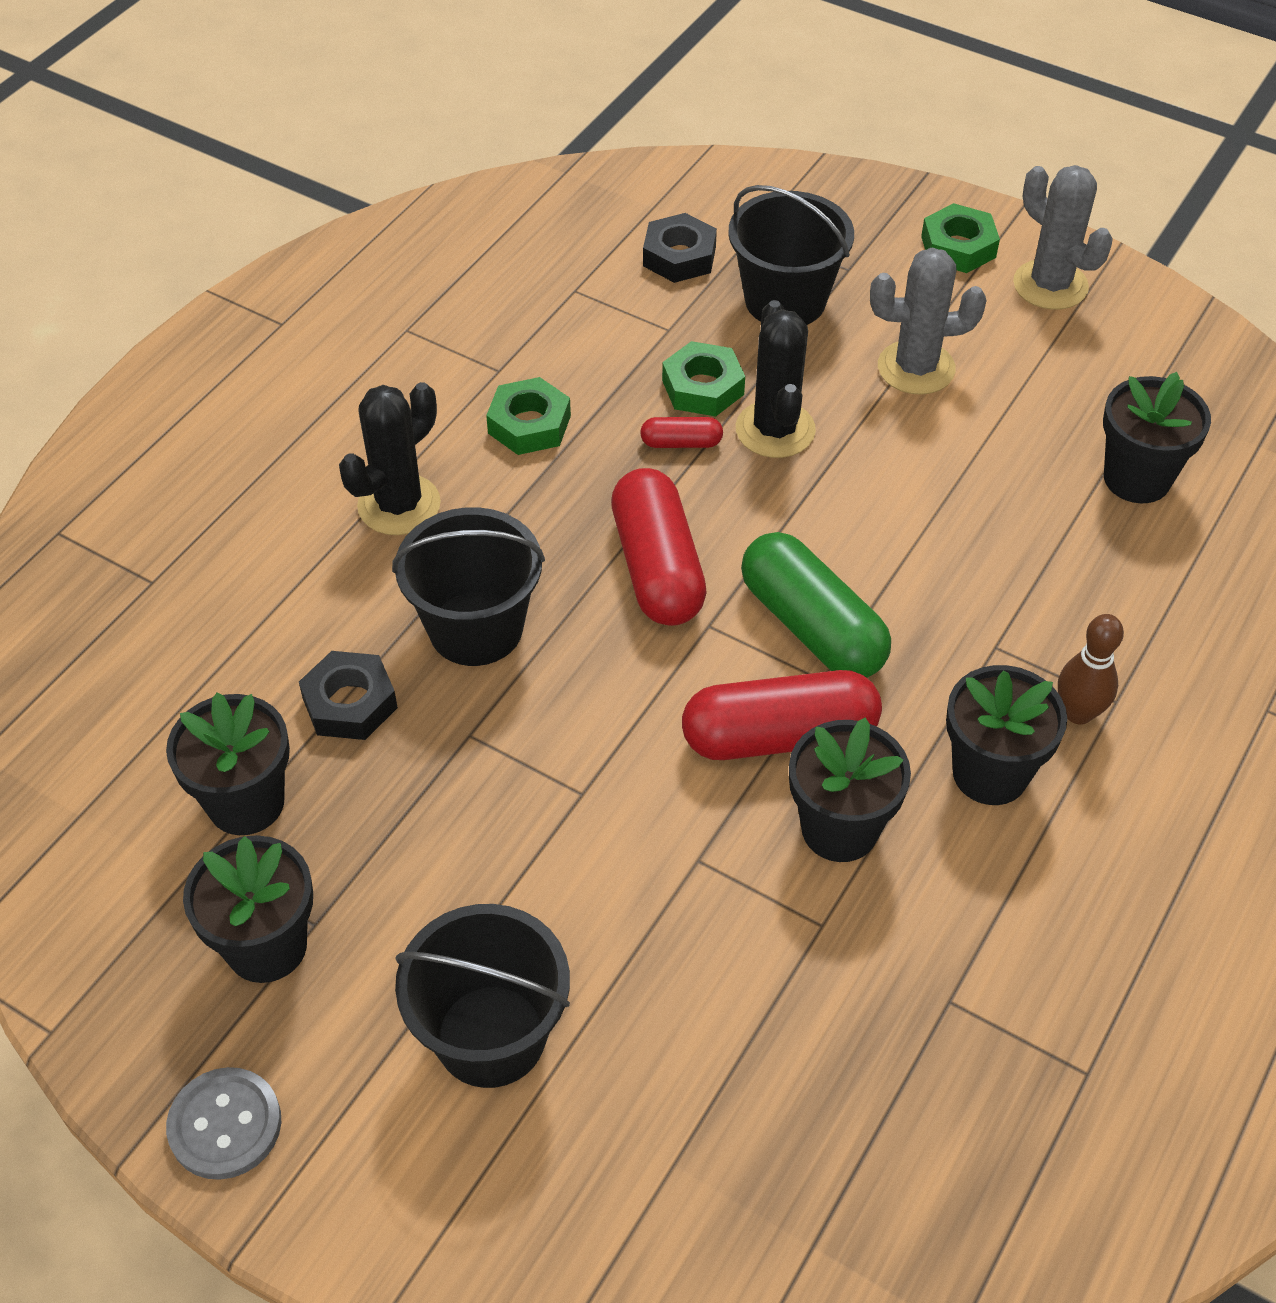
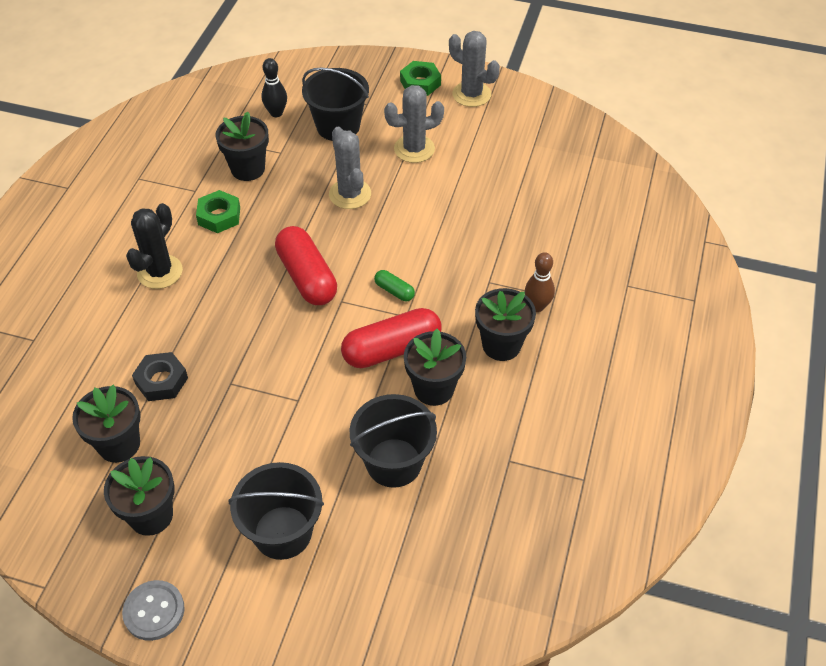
camera: 15 degrees left, 0 degrees up
(476, 628) = (219, 328): black bucket -> black bucket (394, 462)
(679, 256) = (276, 113): black nut -> black bowling pin
(681, 443) = (302, 210): red capsule -> none
(702, 387) = (306, 179): green nut -> none
(775, 430) = (350, 194): black cactus -> grey cactus
(812, 627) = (394, 291): green capsule -> green capsule, size x0.47
(1137, 478) = (538, 184): black flower pot -> black flower pot (248, 169)

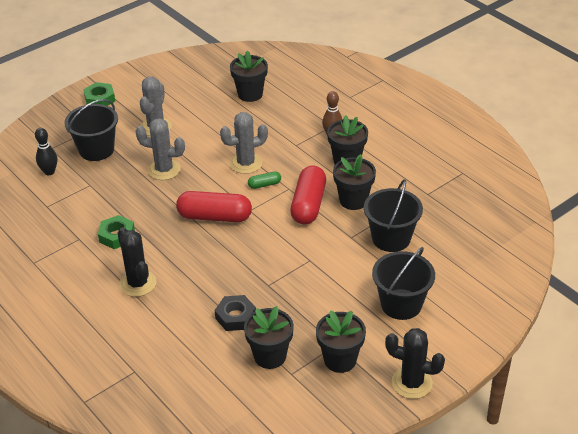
camera: 55 degrees left, 10 degrees down
(154, 611) = (412, 383): grey button -> black cactus
(248, 169) = (87, 206): black flower pot -> black flower pot (250, 94)
(471, 94) = (136, 83): grey cactus -> grey cactus (246, 163)

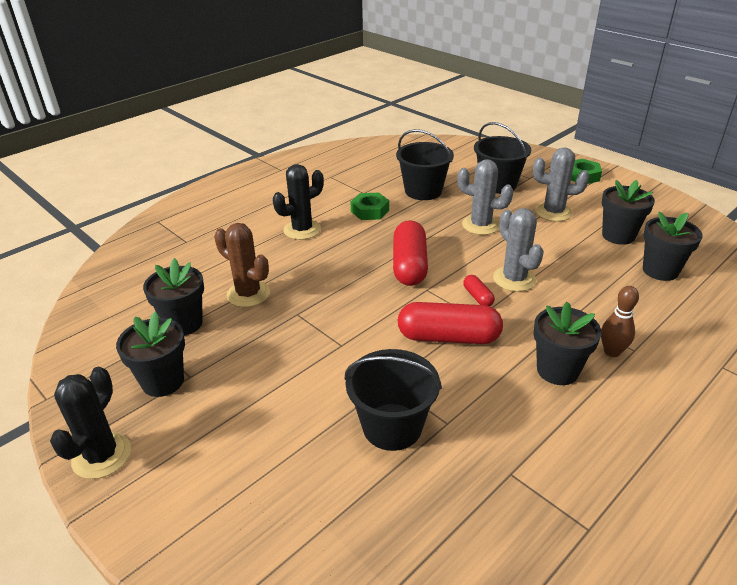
camera: 85 degrees right, 5 degrees down
(49, 172) = (455, 167): black bowling pin -> none
(164, 170) = (480, 225): grey cactus -> grey cactus turned 75 degrees counterclockwise
(235, 317) = (248, 294): black nut -> brown cactus
(264, 185) = (477, 297): green capsule -> red capsule
(353, 200) = (469, 381): black flower pot -> black flower pot (618, 236)
(401, 304) = (252, 441): black bucket -> black bucket (423, 191)

